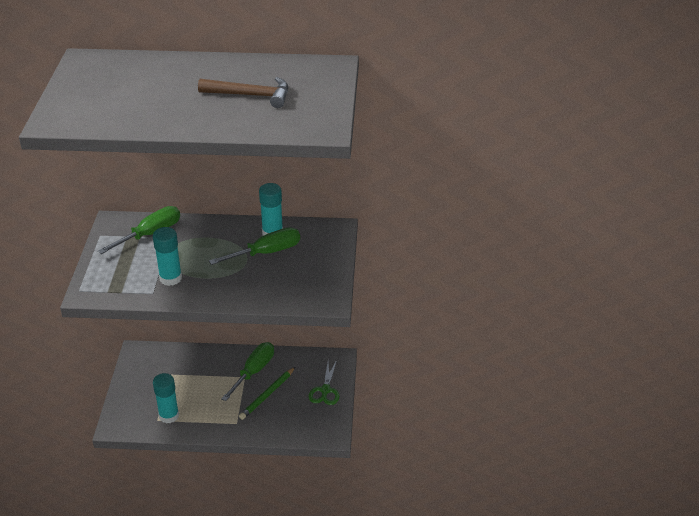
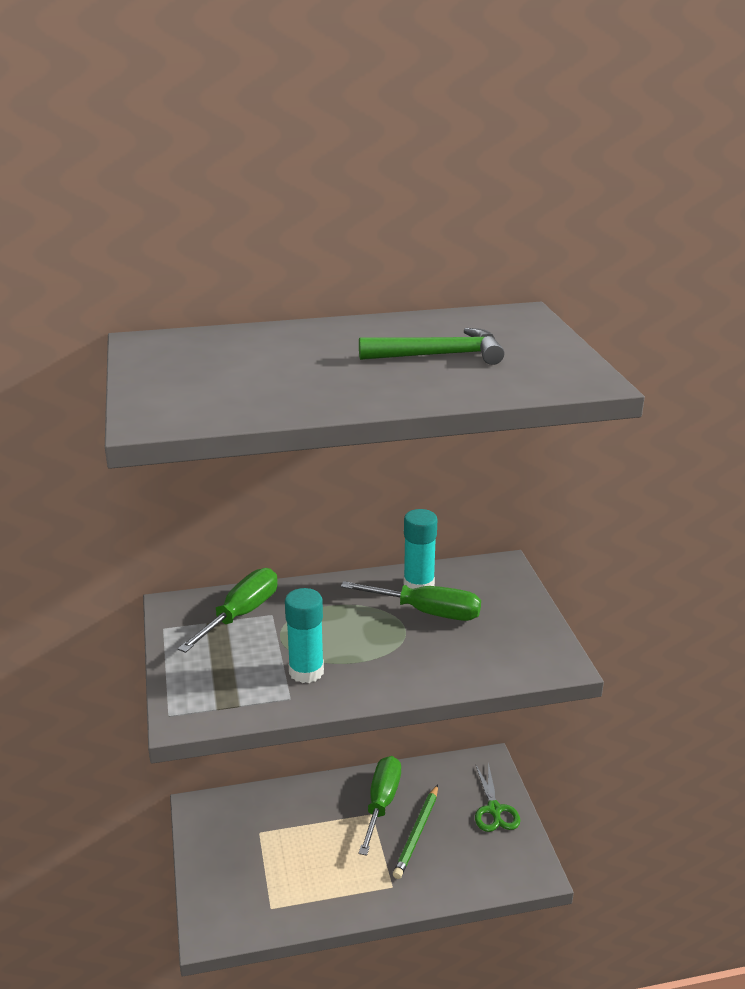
camera: 15 degrees left, 10 degrees down
(169, 416) = (286, 897): turquoise glue stick -> none
(251, 95) = (439, 355): brown hammer -> green hammer
(267, 252) = (427, 612): green screwdriver -> green screwdriver turned 60 degrees clockwise

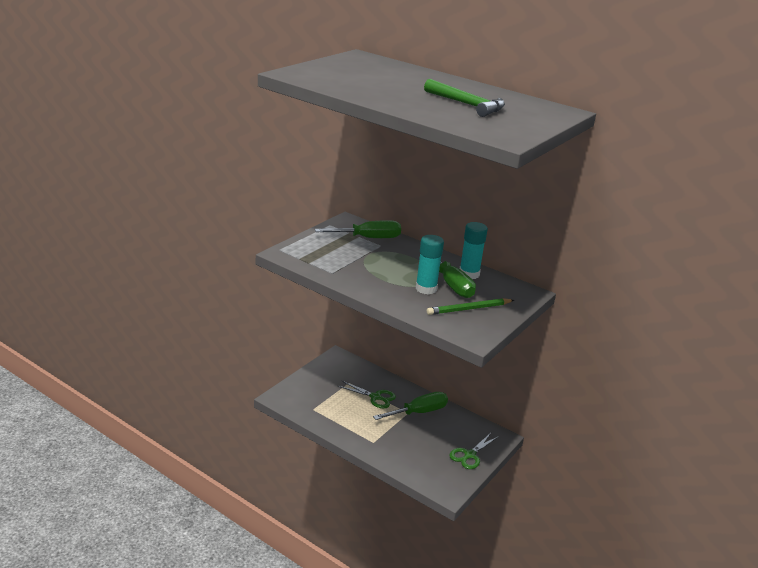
camera: 45 degrees right, 0 degrees up
(306, 671) = (355, 269): turquoise glue stick -> turquoise glue stick (426, 288)
(314, 825) = (375, 397): none -> green scissors
(417, 833) = (416, 434): green pencil -> green pencil (469, 309)

